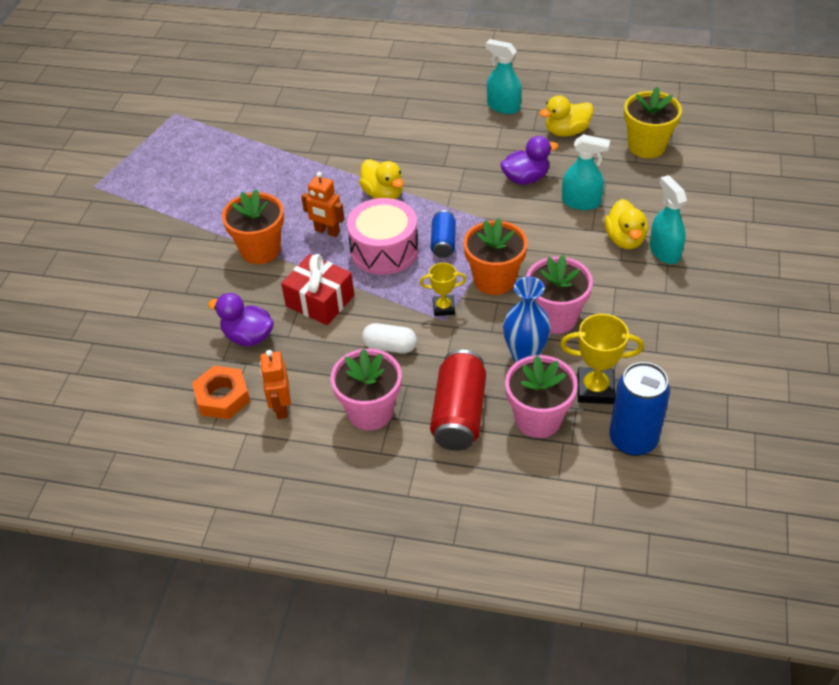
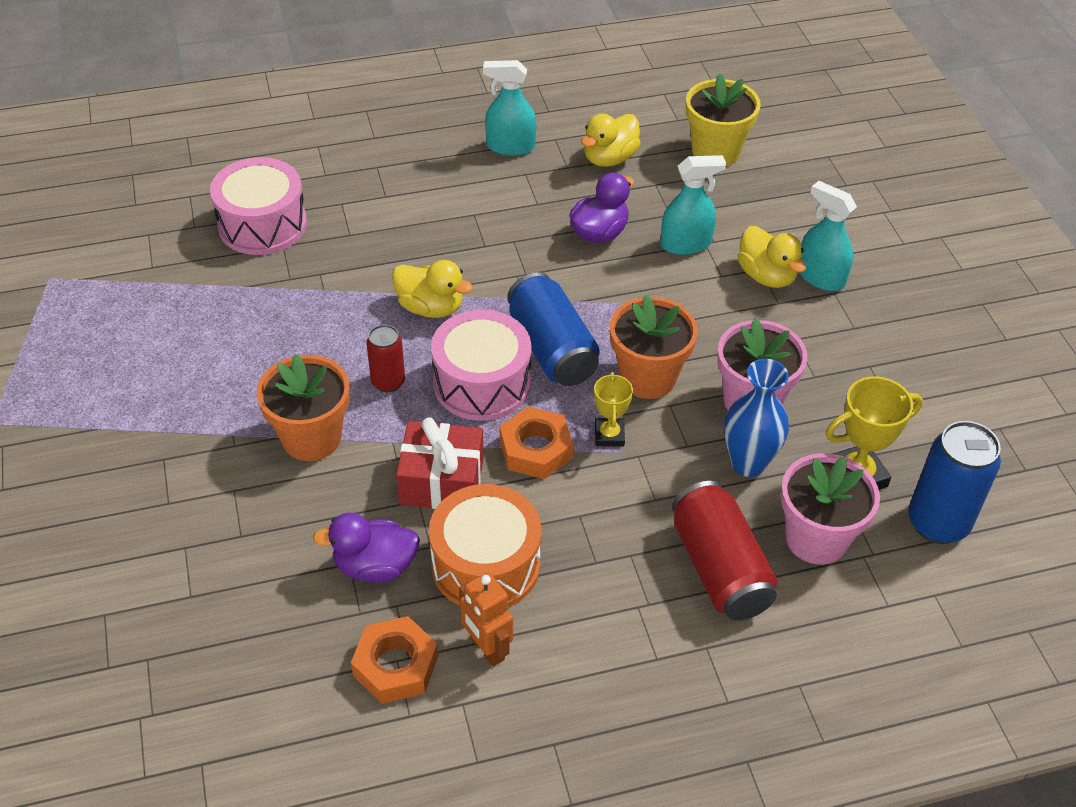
camera: 30 degrees left, 0 degrees up
(313, 359) = (486, 564): none -> orange drum
(314, 115) = (262, 224): none -> pink drum
(327, 231) = (388, 382): orange robot -> red can
(370, 412) = (608, 608): pink flower pot -> none
(390, 301) = (535, 449): none -> orange nut
(390, 346) = (575, 511): white capsule -> none
(443, 242) = (552, 348): blue can -> blue can, size x1.73
(443, 308) = (609, 435): yellow trophy -> yellow trophy turned 60 degrees counterclockwise

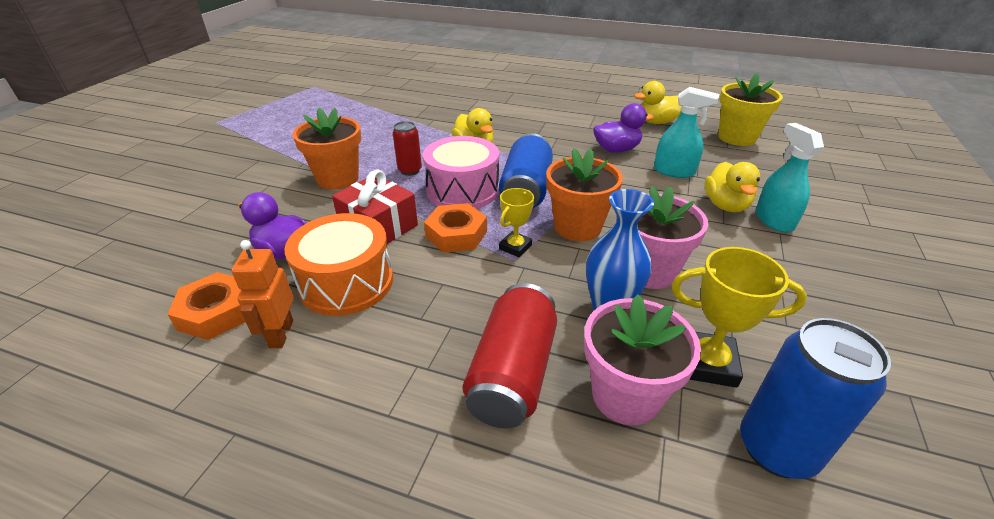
camera: 35 degrees right, 10 degrees down
(262, 224) = (430, 95): pink drum -> none
(510, 146) = (597, 103): turquoise spray bottle -> none

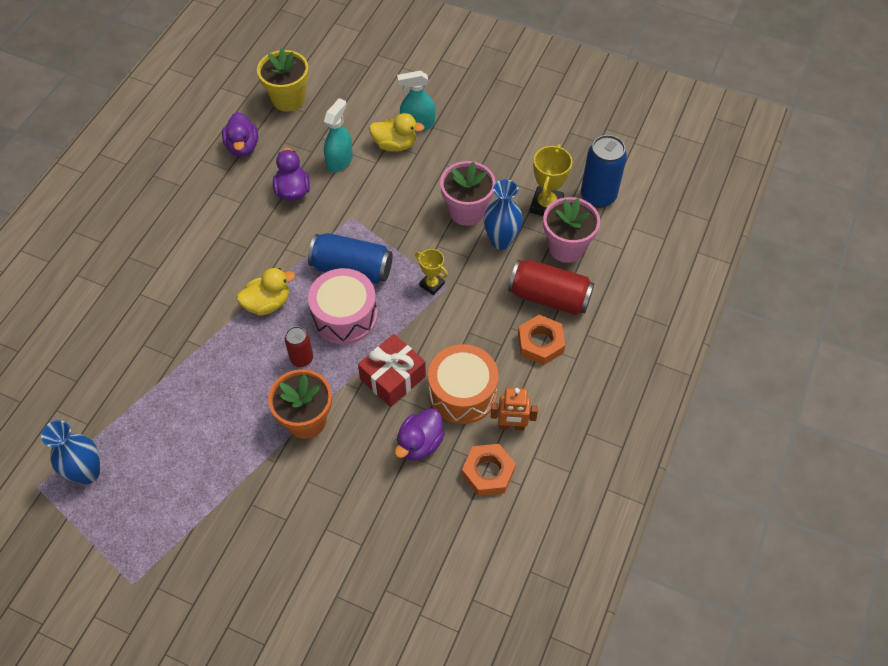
camera: 85 degrees left, 20 degrees up
(318, 99) = (87, 473): none -> blue vase
(456, 234) = (411, 322): orange nut -> orange nut (540, 343)
(577, 227) = (411, 242): orange flower pot -> none
(656, 122) = (243, 147): yellow duck -> purple duck

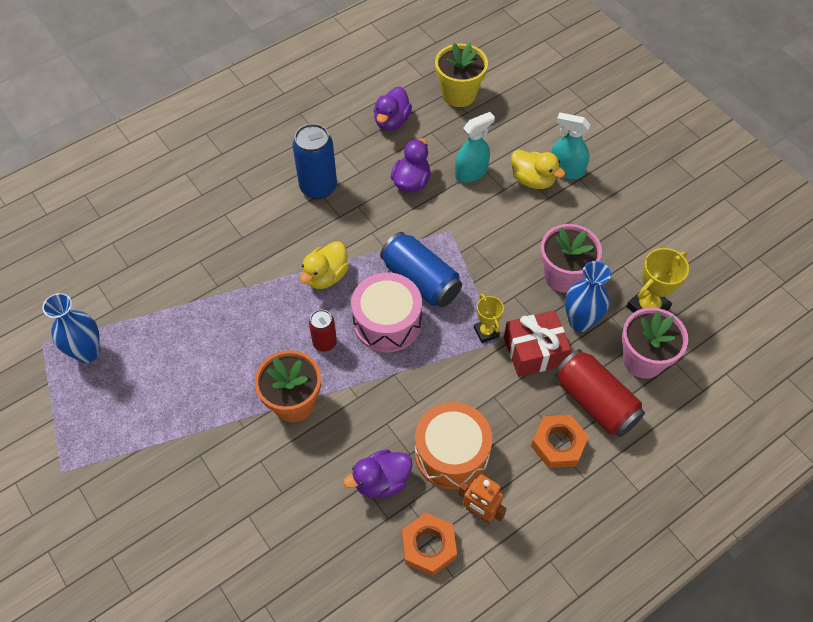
camera: 30 degrees right, 0 degrees up
(267, 303) = (326, 276): yellow duck -> yellow duck turned 120 degrees clockwise
(393, 378) = (395, 404): red gift -> red gift (534, 351)
(598, 196) = (708, 323): blue can -> blue can (318, 187)

